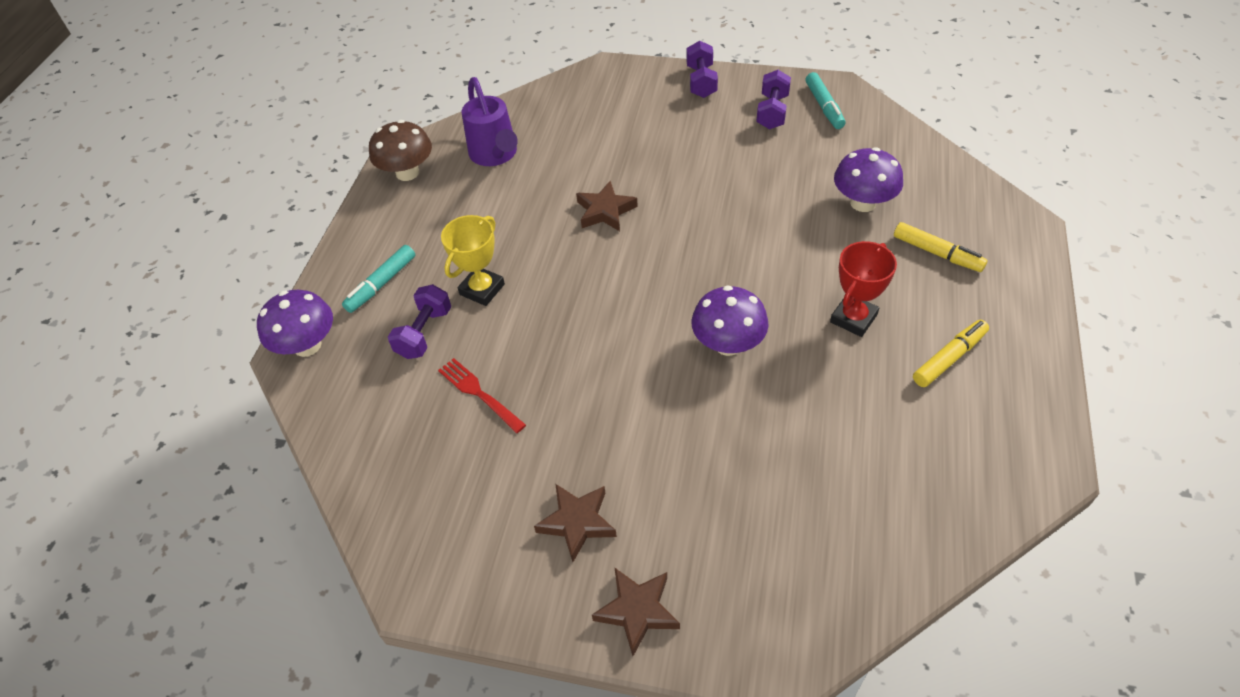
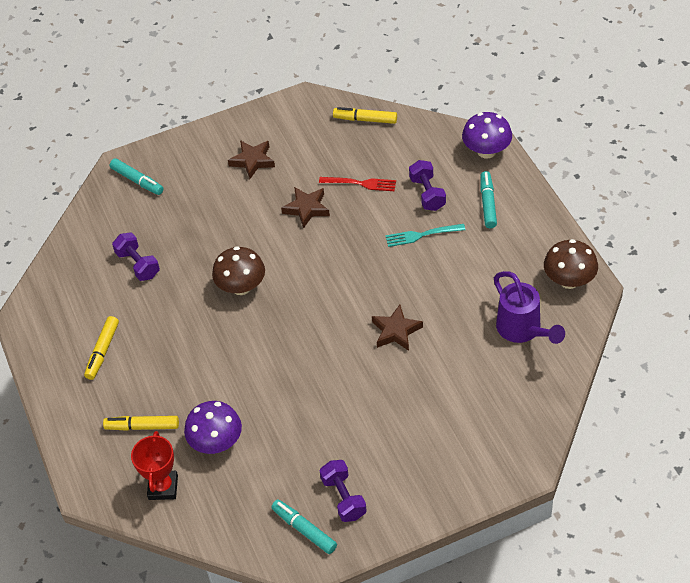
camera: 145 degrees right, 0 degrees up
(378, 488) = (365, 119): none -> yellow marker
(482, 289) = (422, 235): yellow trophy -> turquoise fork
(495, 155) = (522, 330): purple watering can -> purple watering can turned 150 degrees counterclockwise
(637, 611) = (196, 146): brown star -> brown star (307, 209)
(701, 81) = (430, 499): purple dumbbell -> purple dumbbell (138, 264)
(728, 344) = (241, 287): purple mushroom -> brown mushroom
(769, 604) = (137, 181): none -> turquoise marker
(853, 318) = (174, 346): red trophy -> red trophy (163, 487)

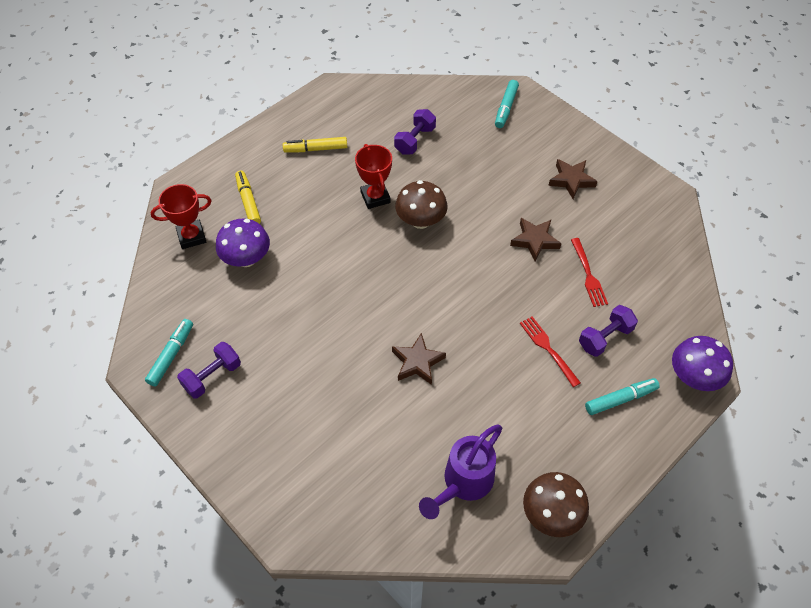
camera: 65 degrees right, 5 degrees up
(194, 316) = (375, 197): none -> red trophy
(365, 119) = (674, 253): yellow marker -> none
(422, 235) = (548, 349): turquoise fork -> red fork

